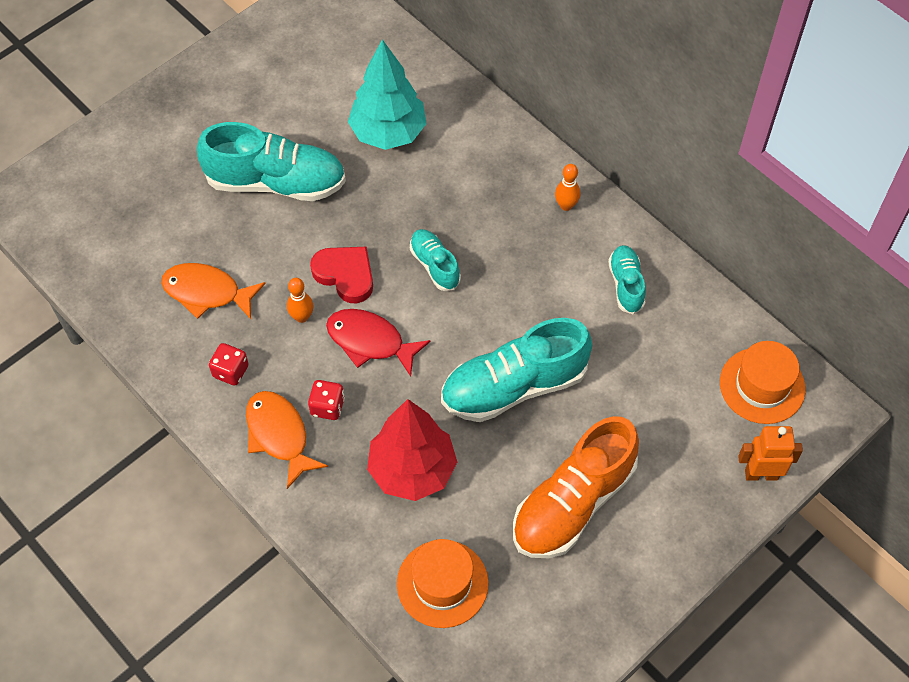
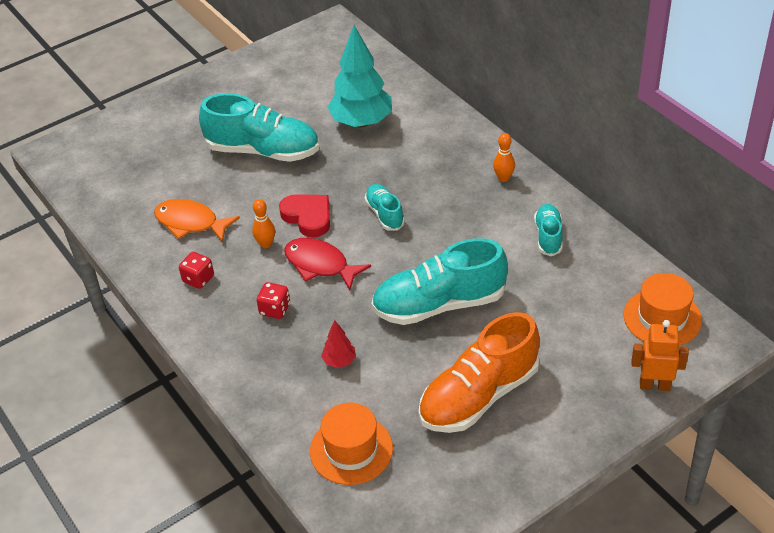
camera: 10 degrees right, 15 degrees down
(279, 435) = (229, 328): orange fish -> none
(412, 470) = (339, 361): red tree -> red tree, size x0.44

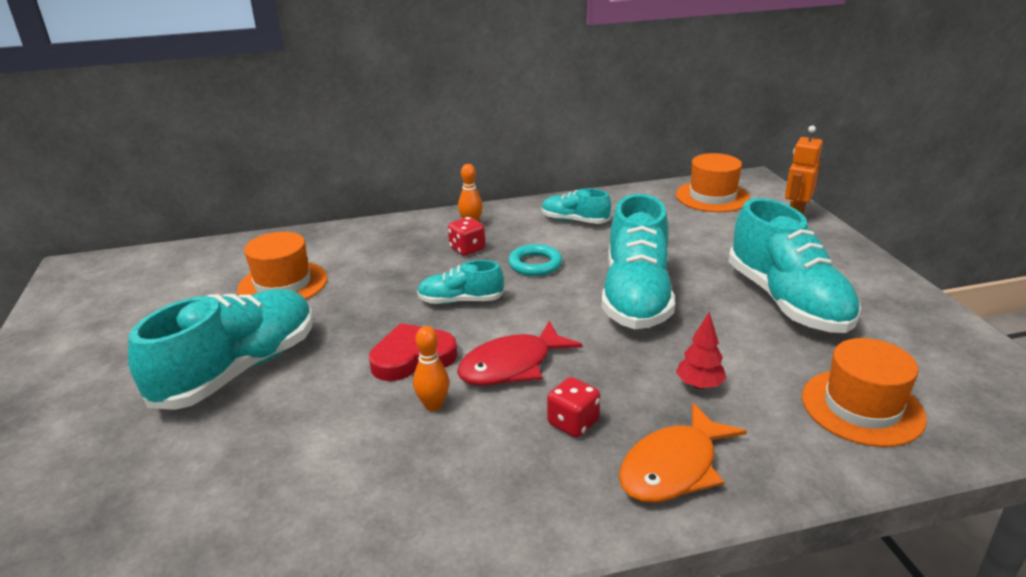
camera: 70 degrees left, 15 degrees down
(191, 223) = (315, 477): orange fish -> orange fish (673, 467)
(198, 279) = (454, 494): red dice -> red dice (467, 249)
(361, 122) = (283, 284): turquoise tree -> orange hat
(458, 235) = (535, 264): none -> turquoise ring
(479, 396) = (787, 301): orange shoe -> turquoise shoe

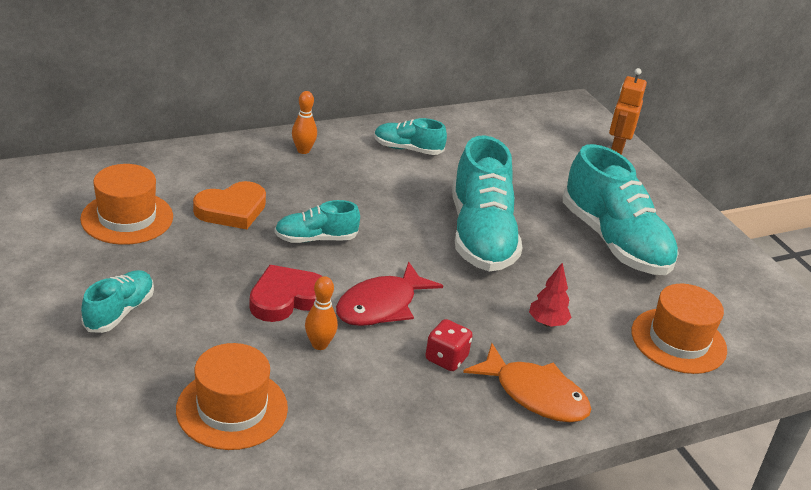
camera: 15 degrees left, 5 degrees up
(238, 370) = (119, 312): turquoise shoe -> turquoise shoe, size x0.51
(385, 276) = (232, 210): none -> orange heart
(467, 249) = (307, 180): red dice -> none
(535, 264) = (379, 199): turquoise ring -> none
(673, 467) = (534, 394): orange fish -> orange fish turned 90 degrees counterclockwise
(712, 197) = (538, 124): orange hat -> orange hat (232, 409)

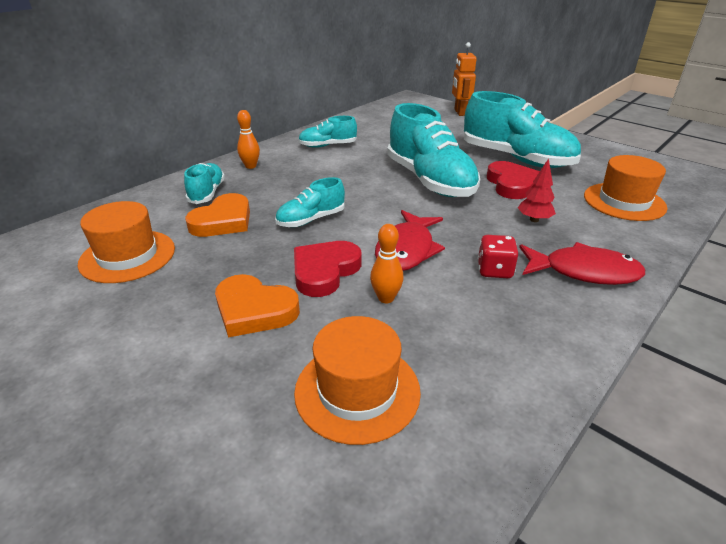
camera: 20 degrees left, 0 degrees up
(119, 312) = (172, 341): turquoise shoe -> turquoise shoe (207, 193)
(200, 311) = (254, 310): none -> orange heart
(534, 394) = (584, 272): orange fish -> red fish
(570, 273) = (511, 184): none -> red heart

